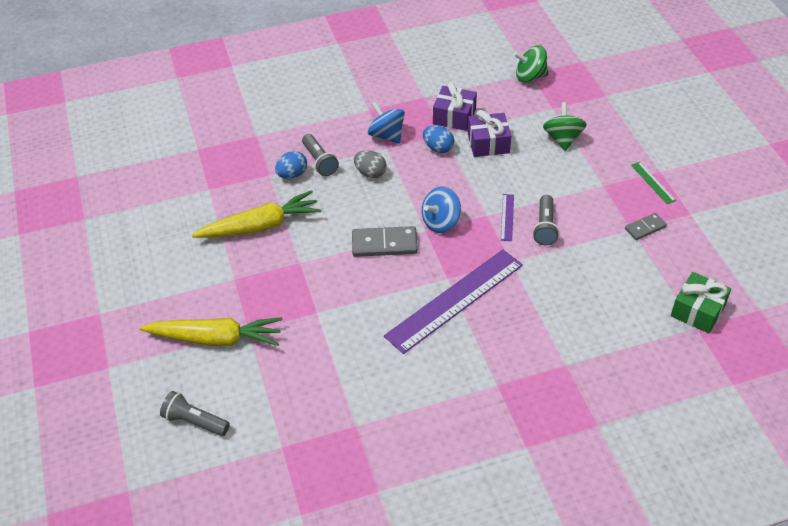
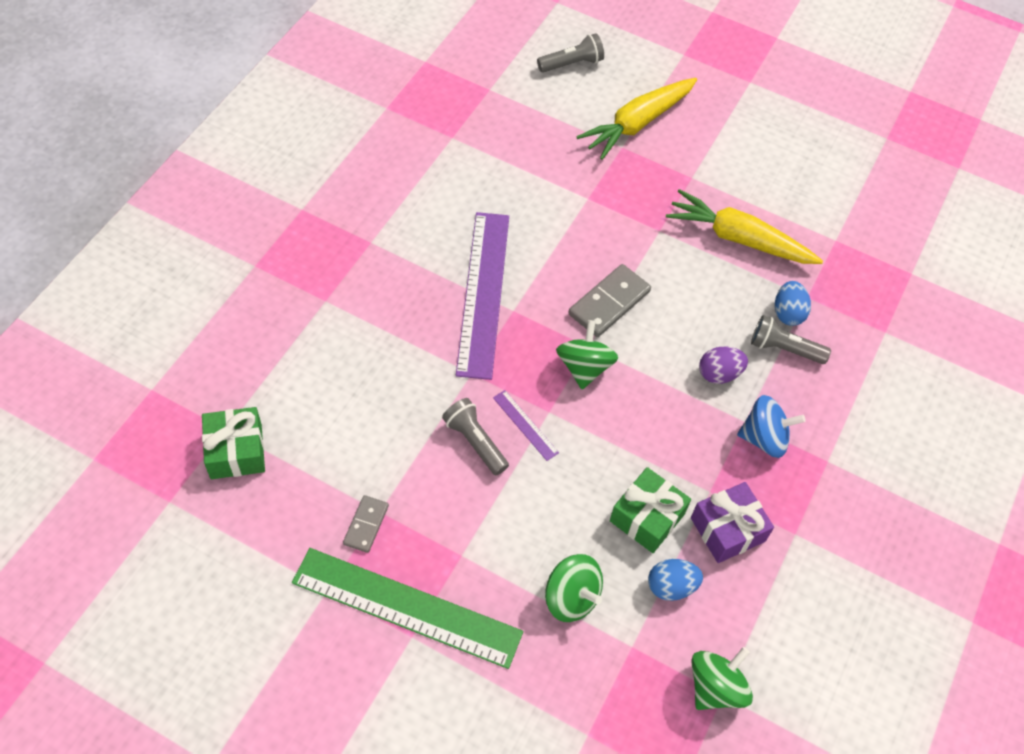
camera: 130 degrees right, 10 degrees up
(261, 226) = (739, 238): yellow carrot -> yellow carrot turned 90 degrees clockwise
(370, 173) = (719, 374): grey egg -> purple egg
(438, 148) = (692, 464): blue egg -> blue egg (671, 586)
(441, 222) = (584, 367): blue spinning top -> green spinning top
(488, 143) = (647, 517): purple gift -> green gift
(653, 182) = (406, 607): green ruler -> green ruler, size x2.41

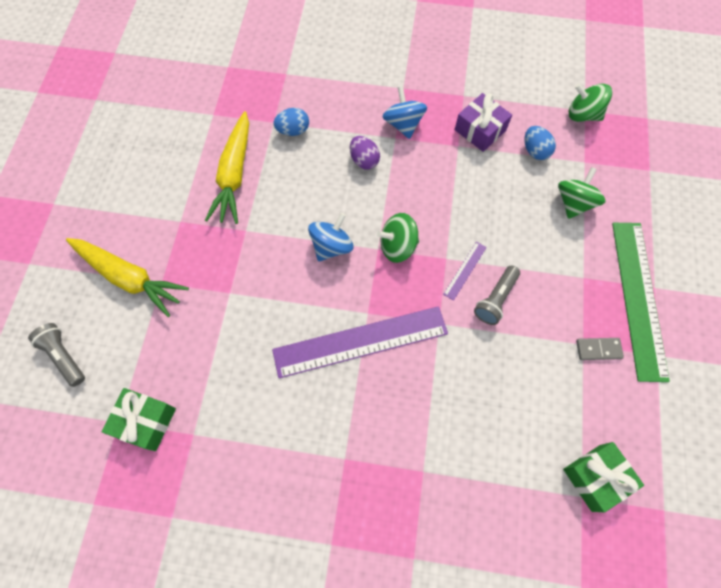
camera: 105 degrees left, 10 degrees up
(609, 303) = (331, 246): grey domino -> blue spinning top
(647, 517) = (495, 176): green gift -> green gift (145, 421)
(784, 349) = (325, 127): grey flashlight -> none

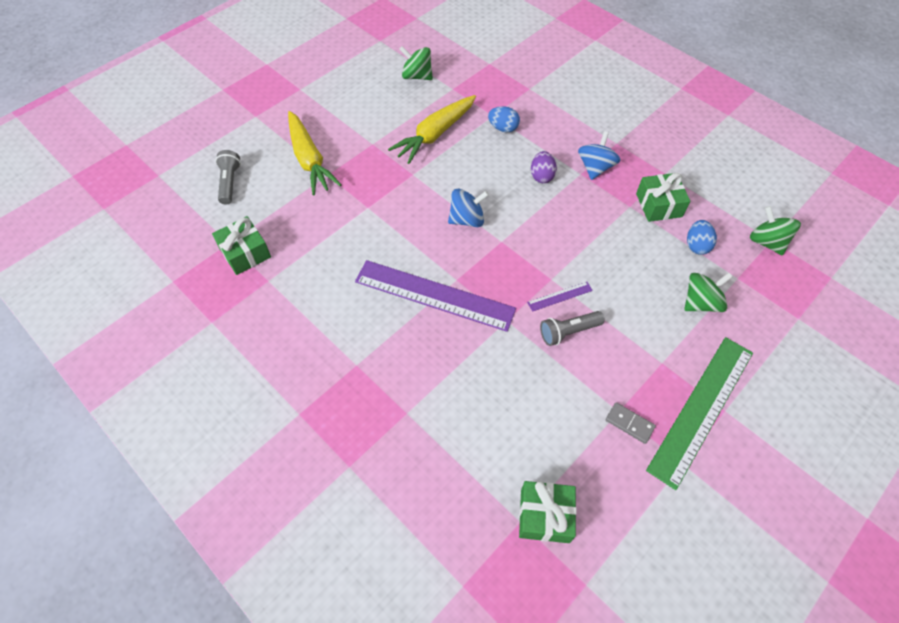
camera: 35 degrees right, 10 degrees down
(397, 246) = (518, 248): green spinning top -> green spinning top (417, 76)
(480, 130) = (658, 205): purple gift -> green gift

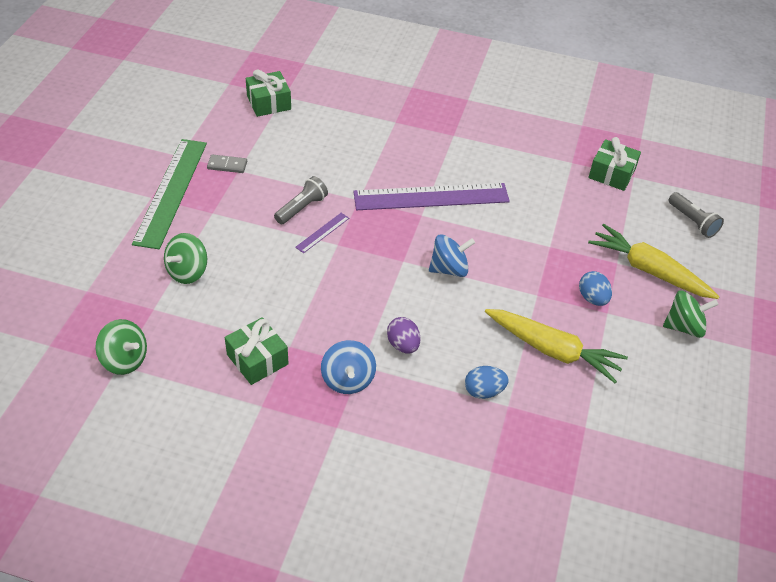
camera: 150 degrees right, 10 degrees down
(417, 76) = (643, 427): green spinning top -> green spinning top (684, 327)
(435, 134) = (553, 350): yellow carrot -> yellow carrot turned 105 degrees clockwise
(467, 219) = (449, 269): blue spinning top -> blue spinning top turned 150 degrees counterclockwise
(696, 245) = (203, 327): blue egg -> blue egg (592, 298)

